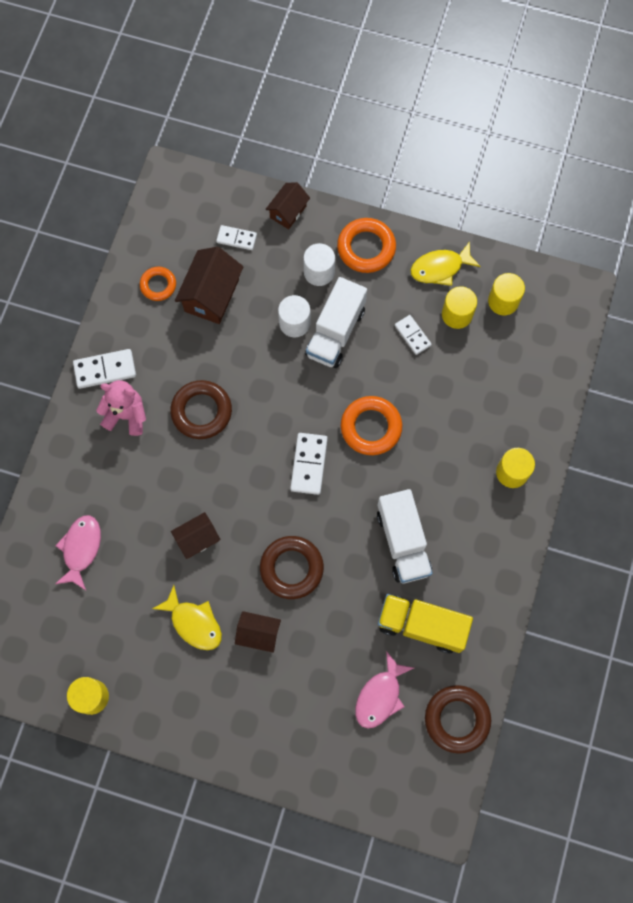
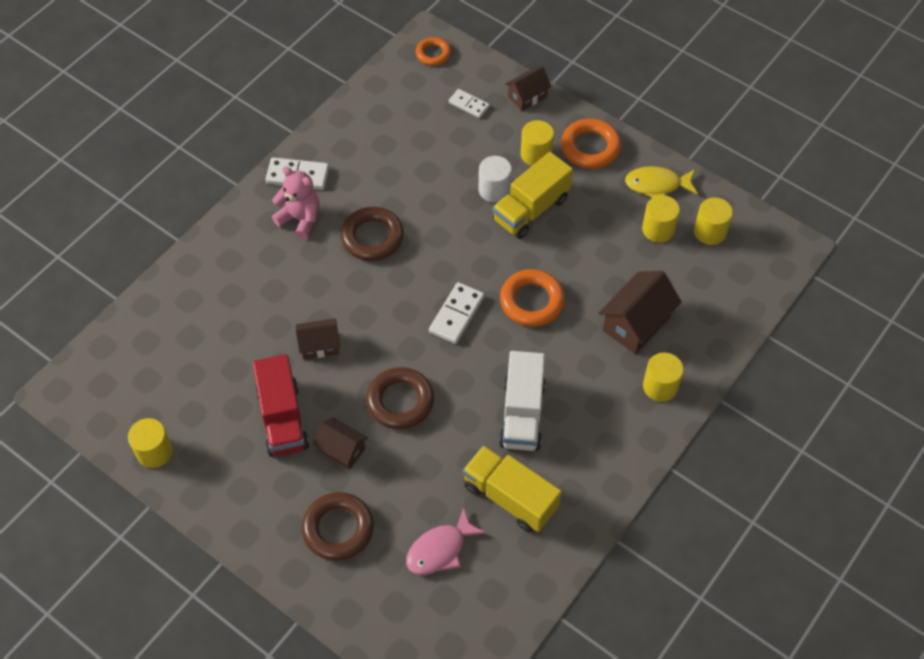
camera: 20 degrees right, 15 degrees down
(81, 549) = (205, 319): pink fish -> none
(158, 285) = (378, 121): orange ring -> orange ring (433, 54)
(194, 623) = (283, 418): yellow fish -> red truck
(211, 295) = (425, 144): brown house -> brown house (636, 323)
(319, 272) = (536, 154): white cylinder -> yellow cylinder
(335, 332) = (531, 209): white truck -> yellow truck
(412, 335) = (606, 234): white domino -> none
(457, 719) = (511, 600): brown ring -> brown ring (338, 529)

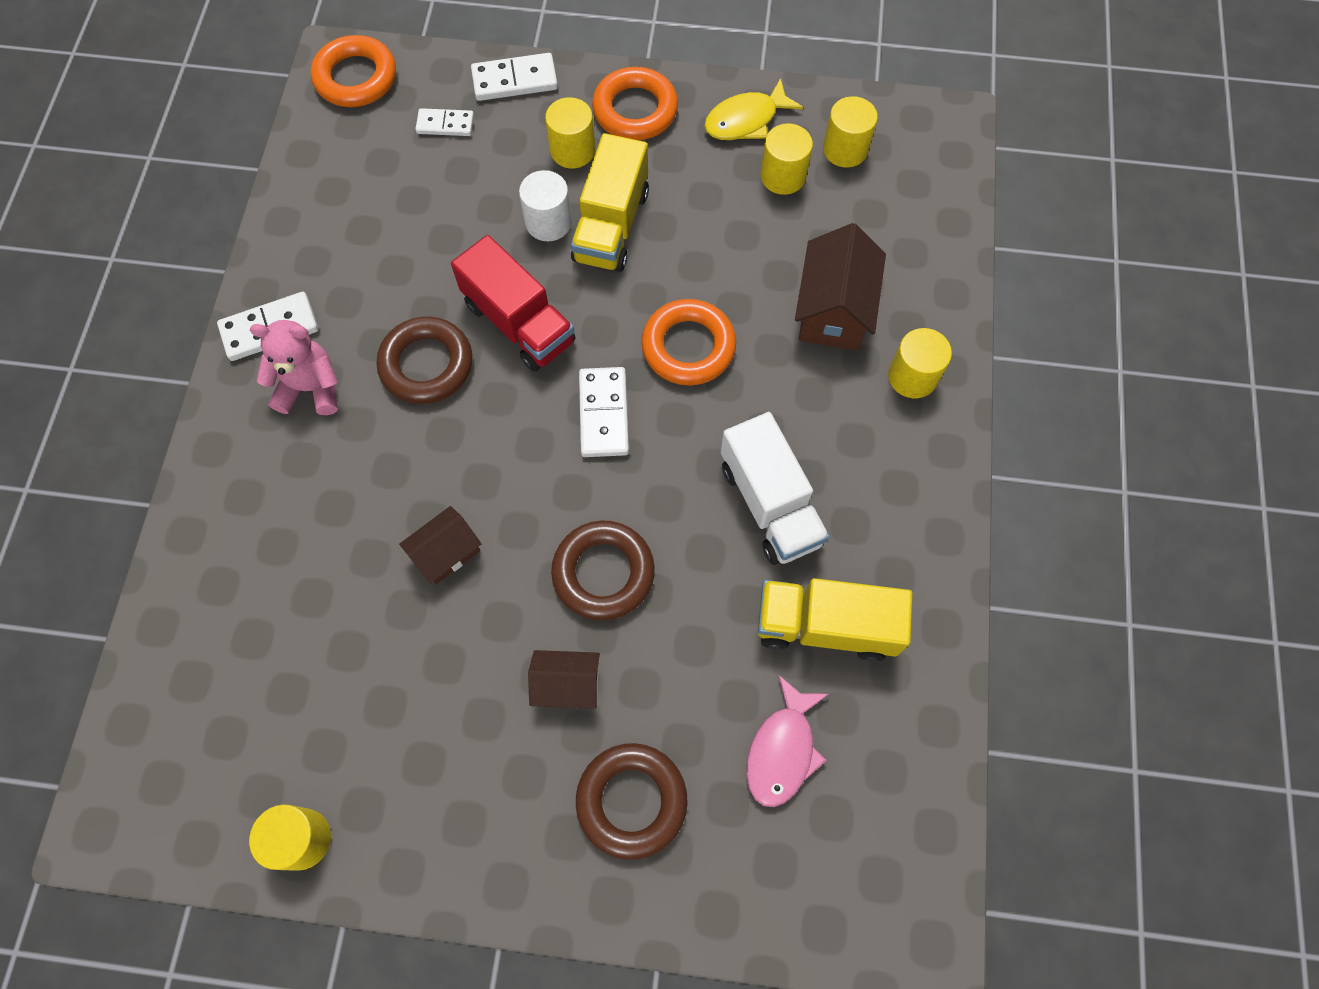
camera: 30 degrees left, 10 degrees up
(283, 418) = (458, 685): red truck -> red truck (519, 323)
(433, 54) = (356, 78): orange ring -> orange ring, size x1.62
(527, 97) = (514, 80): brown house -> white domino

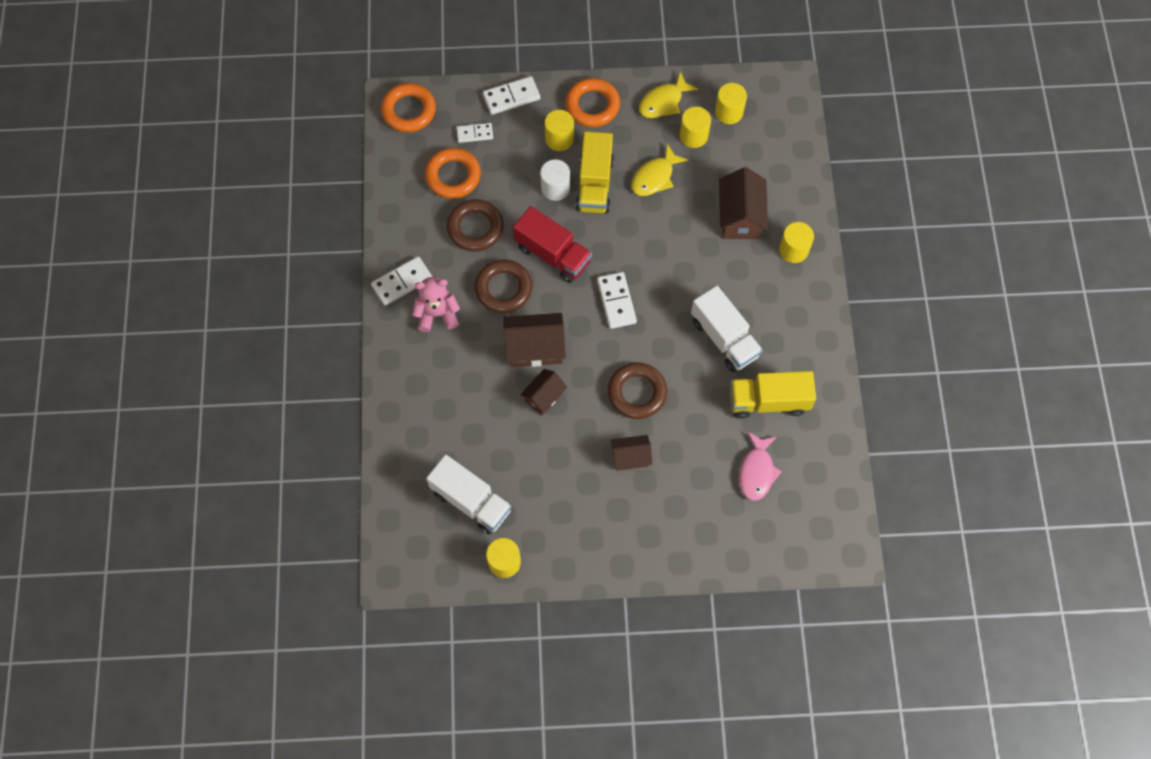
camera: 10 degrees left, 0 degrees up
(276, 715) = (471, 501): none -> white truck
(452, 469) = (535, 348): none -> brown house
(631, 801) = (680, 511): brown ring -> brown ring (475, 228)
(688, 347) = (658, 253): orange ring -> orange ring (453, 176)
(708, 229) = (655, 177): none -> yellow fish

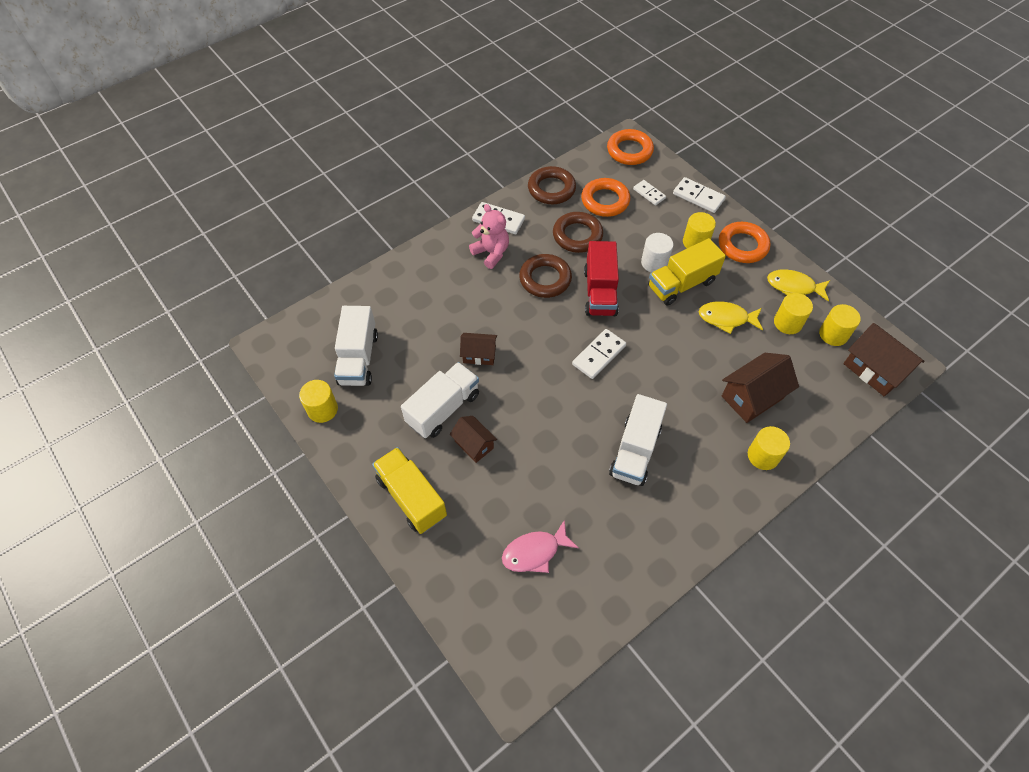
camera: 55 degrees right, 10 degrees down
(535, 348) = (514, 326): brown house -> brown house (874, 370)
(578, 460) = (443, 409): none -> white truck
(637, 393) = (533, 416): brown ring -> brown ring (551, 189)
(768, 401) = (607, 521): yellow truck -> yellow truck (411, 497)

